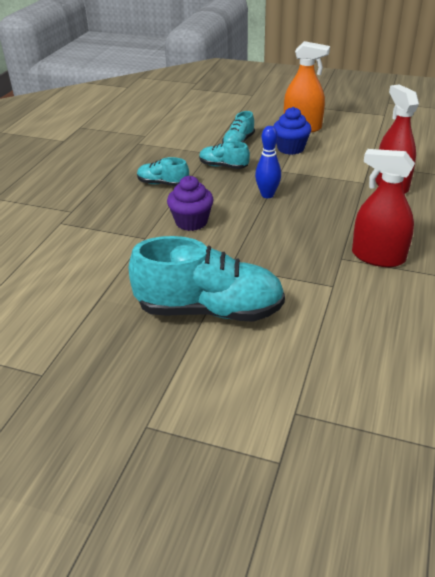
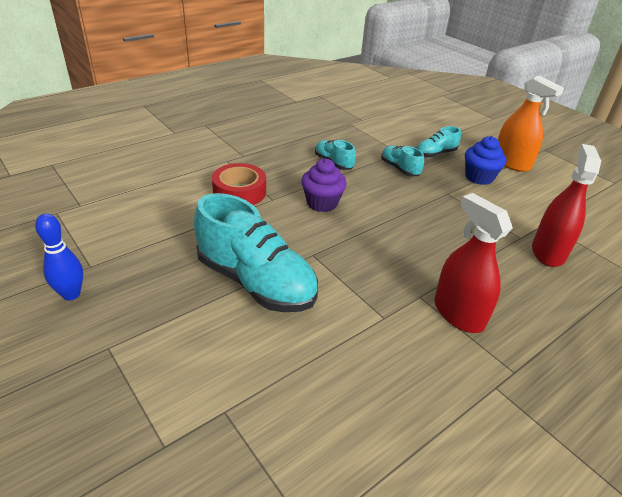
camera: 30 degrees right, 0 degrees up
(107, 245) = (239, 192): none -> red tape
(267, 195) = (412, 209): blue bowling pin -> blue bowling pin (71, 294)

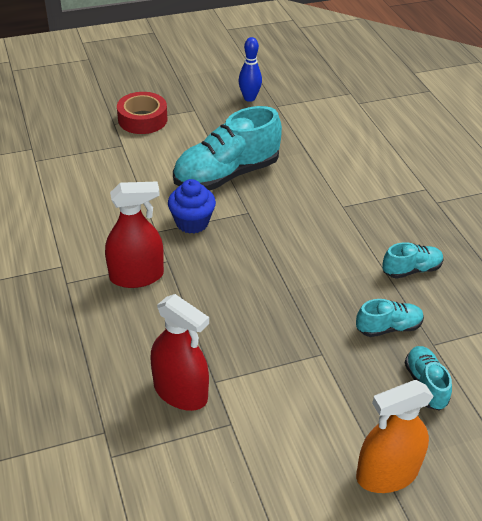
camera: 110 degrees right, 5 degrees up
(239, 192) = (360, 187): red tape -> red tape (142, 119)
(322, 203) = (327, 238): purple cupcake -> none
(479, 177) = (352, 407): blue cupcake -> blue cupcake (192, 222)

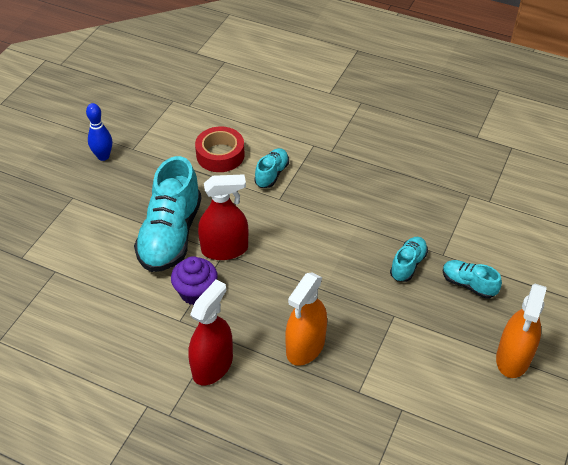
camera: 45 degrees left, 5 degrees up
(142, 119) = (41, 236): red tape -> red tape (220, 155)
(180, 392) = (348, 418): red spray bottle -> red spray bottle (224, 249)
(192, 222) = (196, 292): blue cupcake -> purple cupcake
(219, 317) = (305, 346): none -> orange spray bottle
(411, 270) = (374, 213): turquoise shoe -> turquoise shoe (272, 174)

